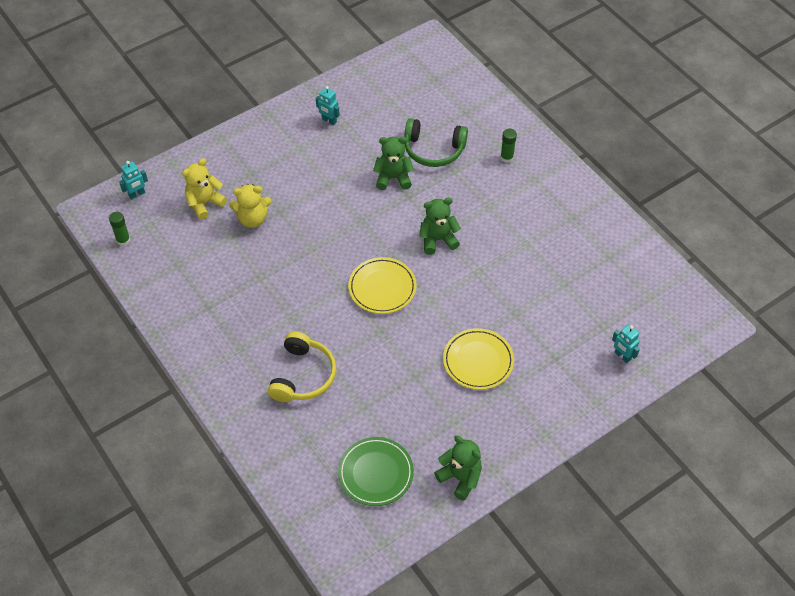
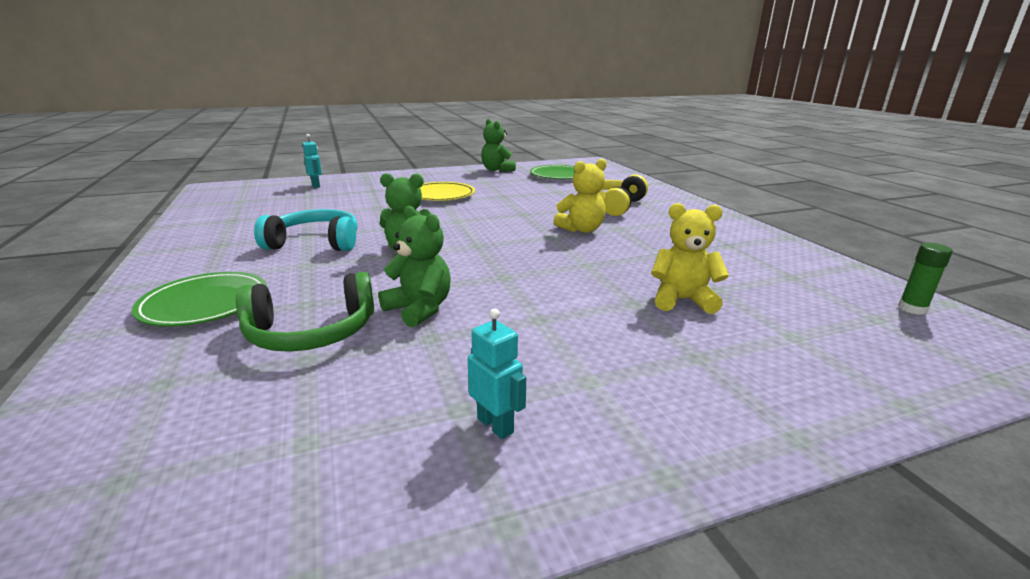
camera: 165 degrees left, 30 degrees down
(137, 194) = (947, 362): turquoise robot -> none
(204, 203) = (781, 329): yellow teddy bear -> yellow teddy bear (581, 229)
(382, 287) = (506, 232): yellow plate -> none
(393, 178) = (419, 309): green teddy bear -> green teddy bear turned 150 degrees counterclockwise
(433, 150) = (311, 332): green headphones -> green headphones turned 135 degrees clockwise
(507, 157) = (205, 303): green glue stick -> green plate
(510, 235) = (315, 243): none -> turquoise headphones

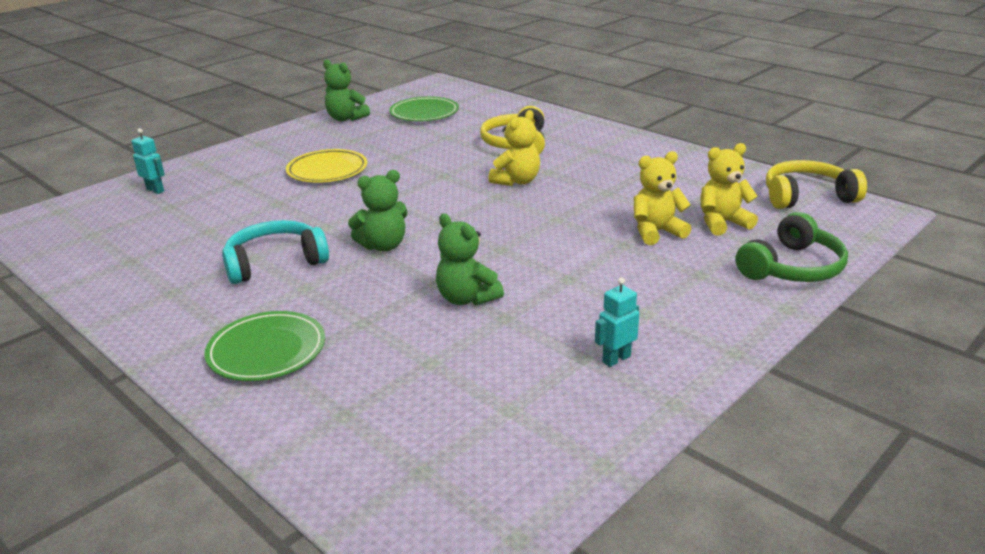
camera: 25 degrees left, 5 degrees up
(311, 332) = (404, 343): green headphones -> green headphones (792, 267)
(419, 309) = (466, 298): green teddy bear -> green teddy bear turned 150 degrees counterclockwise
(495, 425) = (616, 359): turquoise robot -> turquoise robot turned 60 degrees counterclockwise
(773, 310) = (722, 223): none -> yellow teddy bear
(912, 309) = (807, 196): green glue stick -> yellow headphones

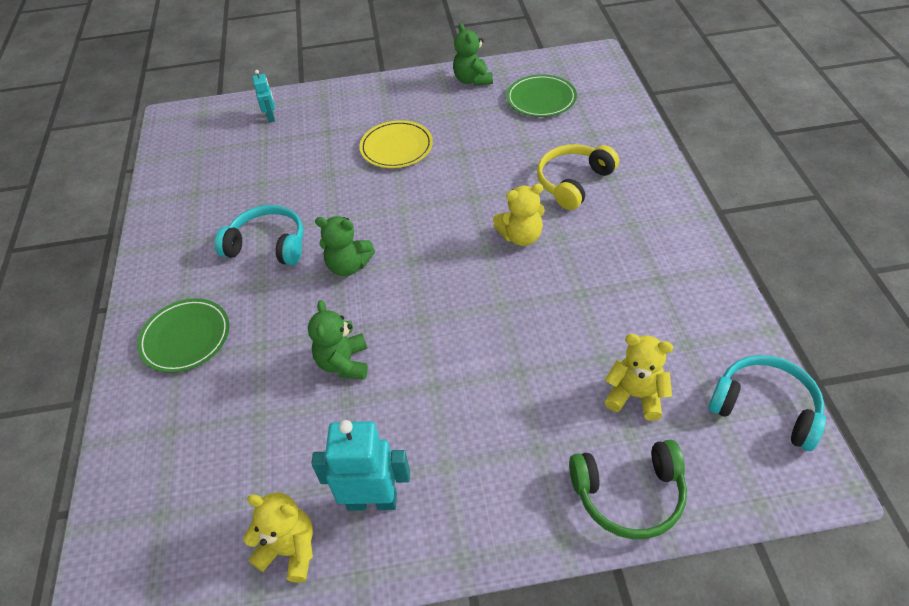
camera: 40 degrees right, 20 degrees up
(616, 359) = (372, 501): turquoise robot -> turquoise robot, size x1.85
(656, 232) = (563, 372): yellow teddy bear -> yellow teddy bear (290, 550)
(807, 196) = (765, 407): yellow headphones -> turquoise headphones

